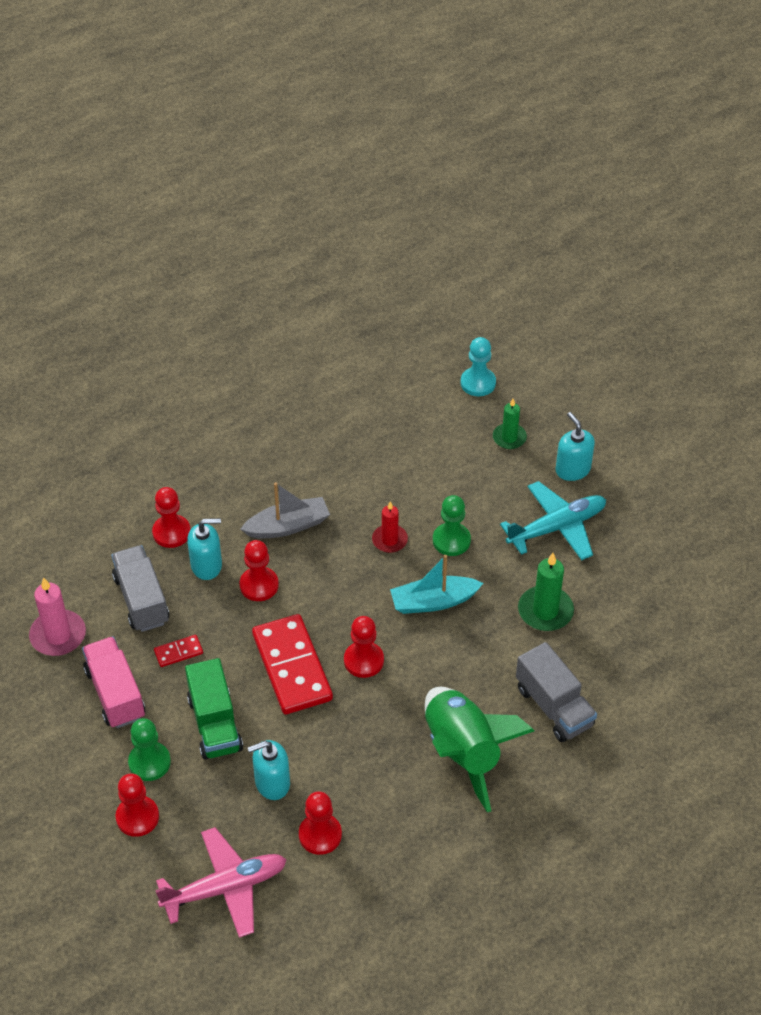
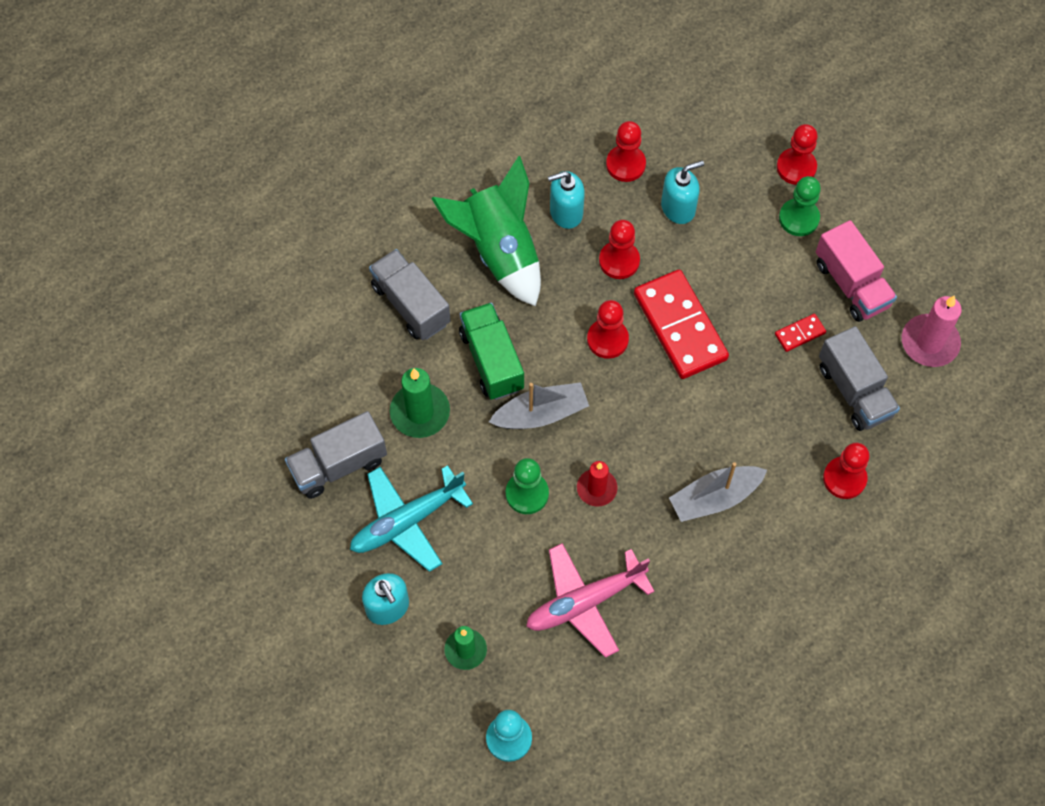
camera: 175 degrees right, 15 degrees up
(207, 565) = (795, 439): turquoise soap dispenser -> turquoise soap dispenser (566, 212)
(215, 724) = (745, 261): green truck -> green truck (491, 360)
(225, 887) = (702, 113): pink plane -> pink plane (585, 602)
(259, 585) = (732, 419): red pawn -> red pawn (619, 261)
(433, 602) = (541, 414): turquoise boat -> grey boat
(619, 574) = (338, 465): none -> grey truck

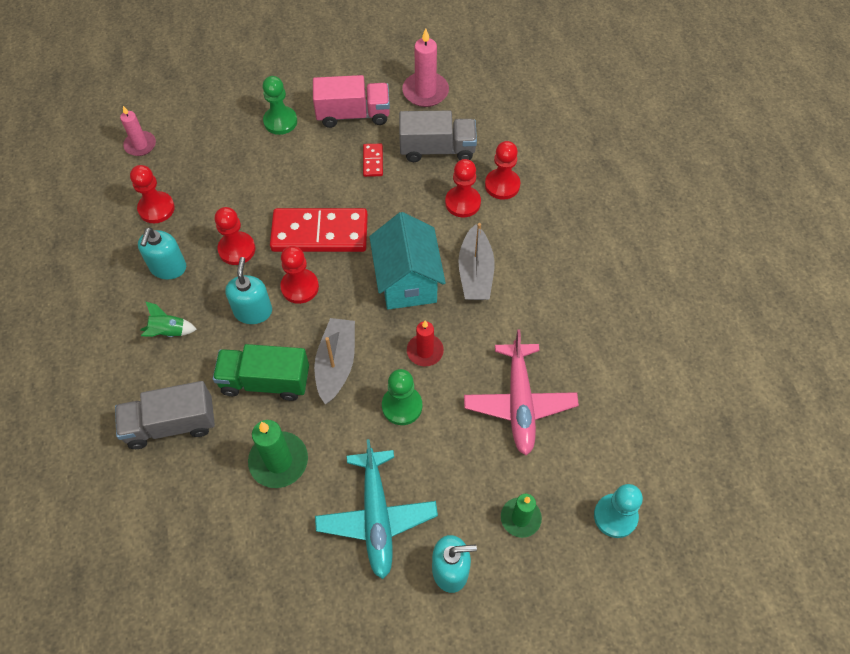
camera: 65 degrees left, 5 degrees down
(338, 465) = (289, 556): grey truck -> none
(499, 251) = (168, 332): green rocket -> green rocket, size x0.40
(668, 436) = (407, 281): none -> turquoise house
(678, 208) = (219, 190): turquoise soap dispenser -> turquoise soap dispenser (253, 311)
(691, 107) = (140, 145): none -> pink candle
(796, 167) = (238, 105): red pawn -> red pawn (462, 203)

